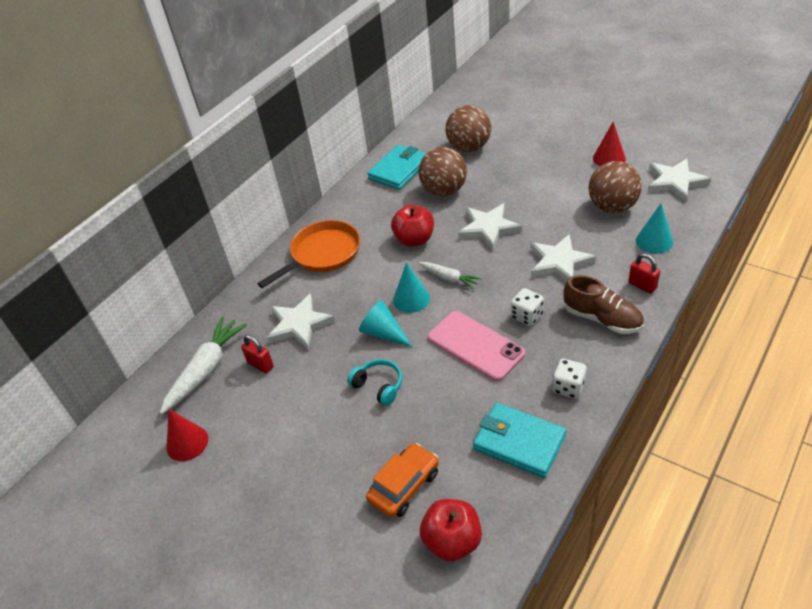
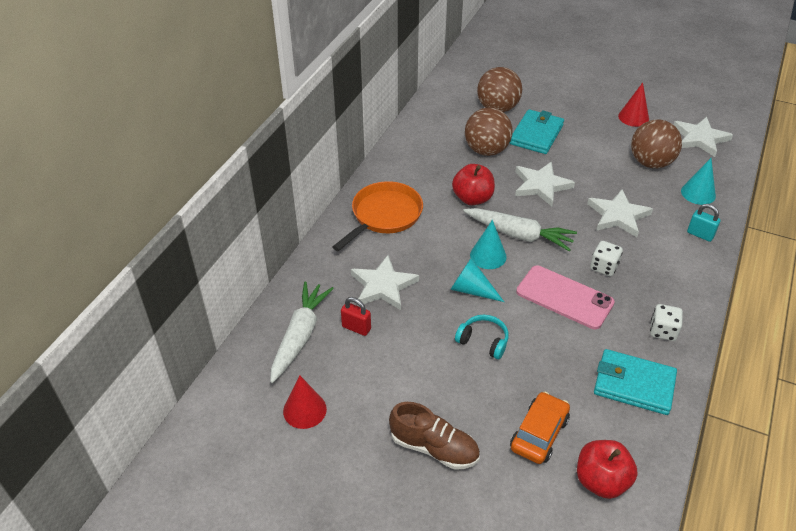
camera: 15 degrees left, 0 degrees up
(399, 170) = (435, 131): turquoise wallet -> turquoise wallet (536, 134)
(449, 278) = (519, 235): white carrot -> white carrot, size x1.73
(602, 319) = (673, 266): brown shoe -> brown shoe (434, 448)
(642, 285) = (700, 234): red padlock -> turquoise padlock

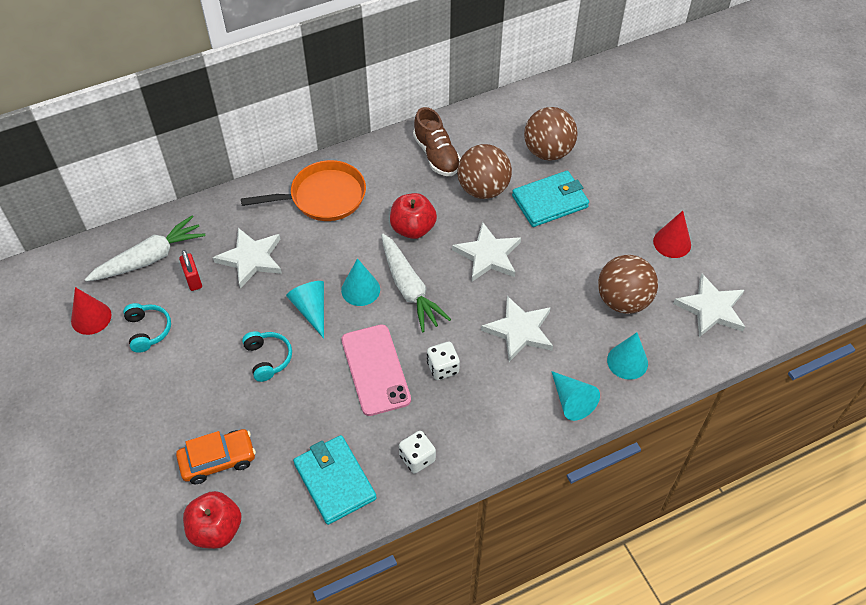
camera: 40 degrees right, 10 degrees up
(366, 386) = (148, 330): none -> turquoise headphones
(434, 448) = (138, 412): brown shoe -> brown shoe (436, 155)
(700, 234) = (571, 401): turquoise padlock -> turquoise cone

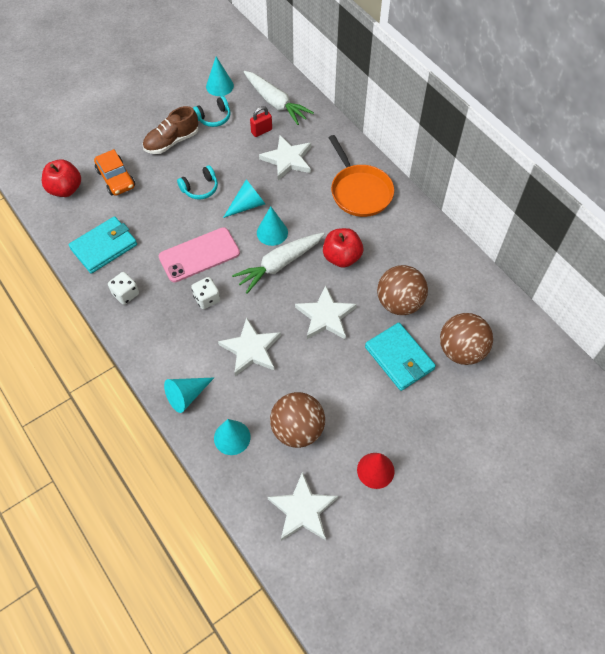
camera: 80 degrees right, 5 degrees up
(91, 317) = (219, 86): red cone -> turquoise cone
(436, 155) = (429, 262): brown shoe -> brown shoe (172, 141)

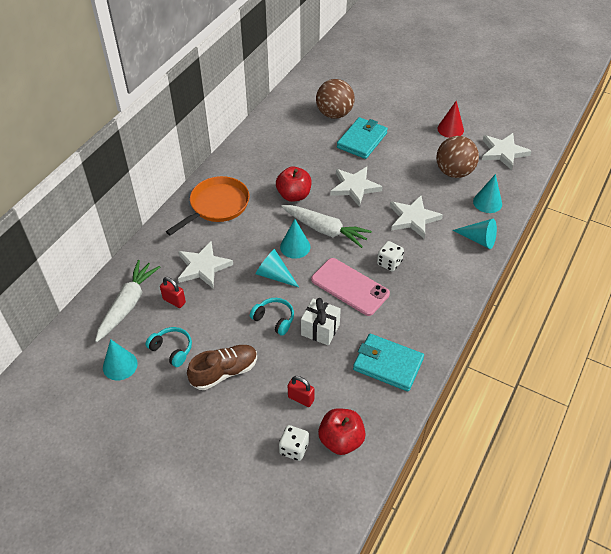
camera: 115 degrees left, 10 degrees down
(116, 178) = (301, 398): orange car -> red padlock
(126, 294) = (424, 321): white dice -> white dice (294, 448)
(169, 215) = (320, 330): none -> white gift
(172, 141) = (224, 372): brown shoe -> brown shoe turned 60 degrees counterclockwise
(399, 303) = (316, 152): brown ball -> none

